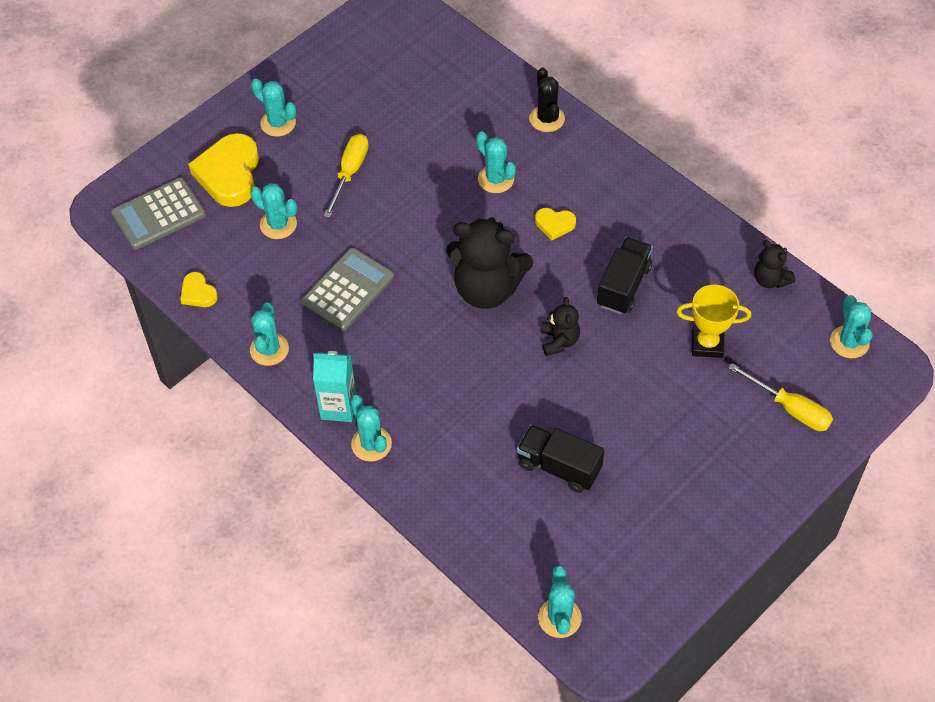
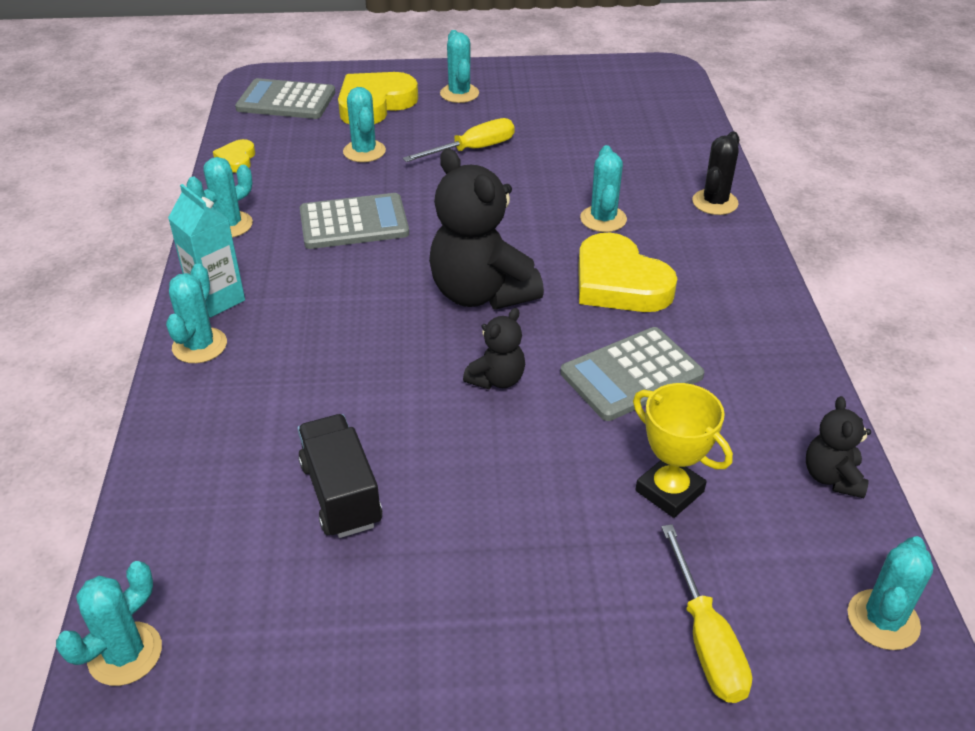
camera: 40 degrees right, 15 degrees down
(554, 224) = (619, 283): yellow heart -> yellow heart, size x2.02
(623, 286) = (631, 375): black truck -> grey calculator

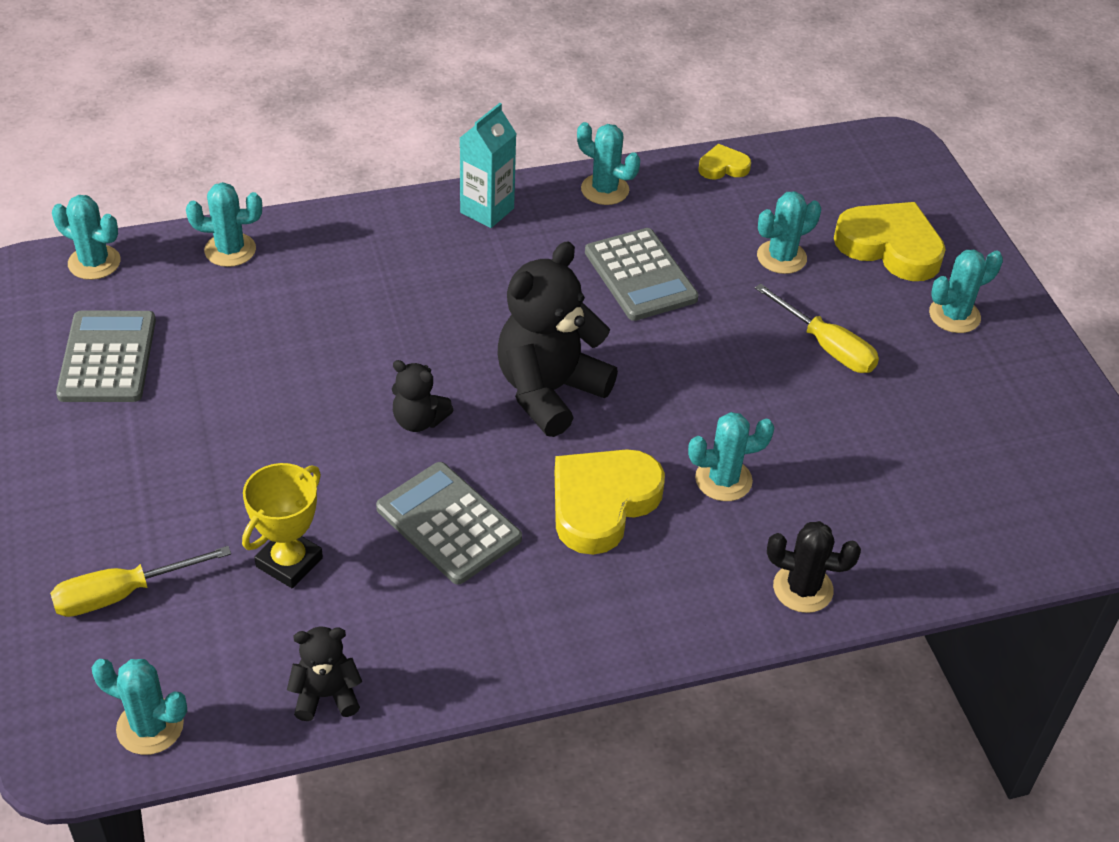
camera: 75 degrees right, 5 degrees up
(199, 346) = (420, 216): turquoise cactus -> turquoise cactus (230, 250)
(286, 101) = (860, 175): grey calculator -> grey calculator (107, 357)
(341, 494) = (256, 341): black truck -> none

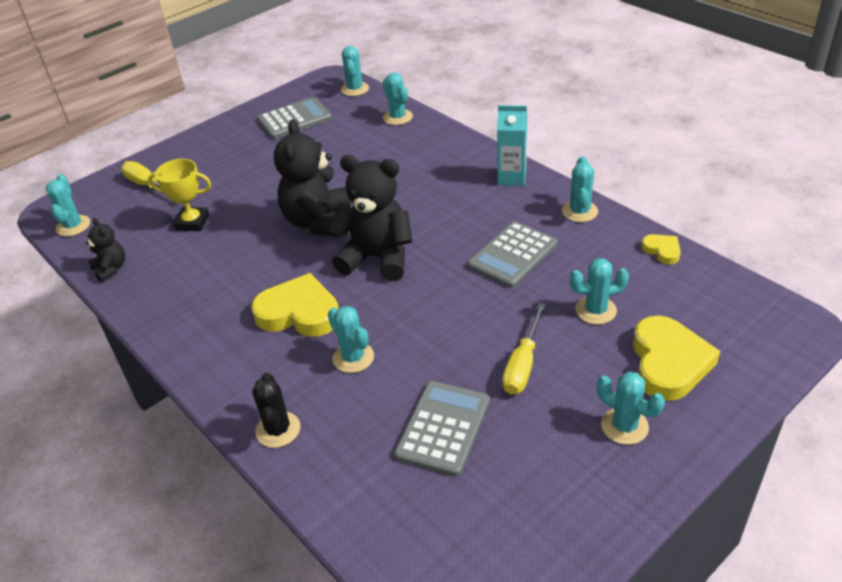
camera: 70 degrees right, 5 degrees down
(419, 420) = (319, 222): black teddy bear -> black teddy bear, size x2.00
(448, 524) = (248, 262): grey calculator -> grey calculator (443, 428)
(781, 257) = (596, 310): turquoise cactus -> turquoise cactus turned 45 degrees counterclockwise

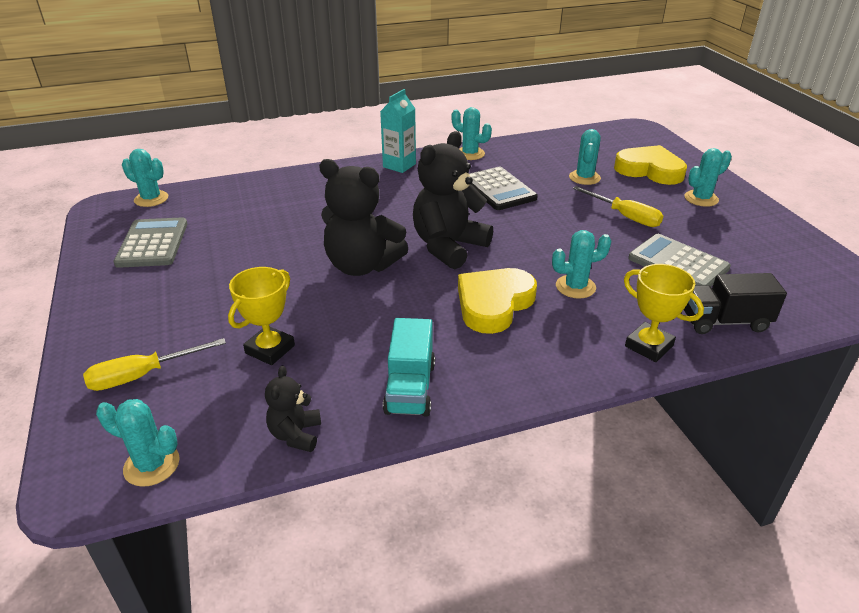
camera: 70 degrees left, 5 degrees down
(111, 269) = (296, 434): black teddy bear -> black teddy bear turned 75 degrees counterclockwise
(172, 302) = (410, 388): none -> turquoise truck
(278, 430) = (649, 346): black cactus -> yellow trophy
(345, 483) = (724, 321): none -> black truck
(397, 117) = (239, 189): turquoise cactus -> none
(513, 255) = (498, 189): grey calculator -> black calculator
(662, 250) = (539, 141): yellow heart -> none

